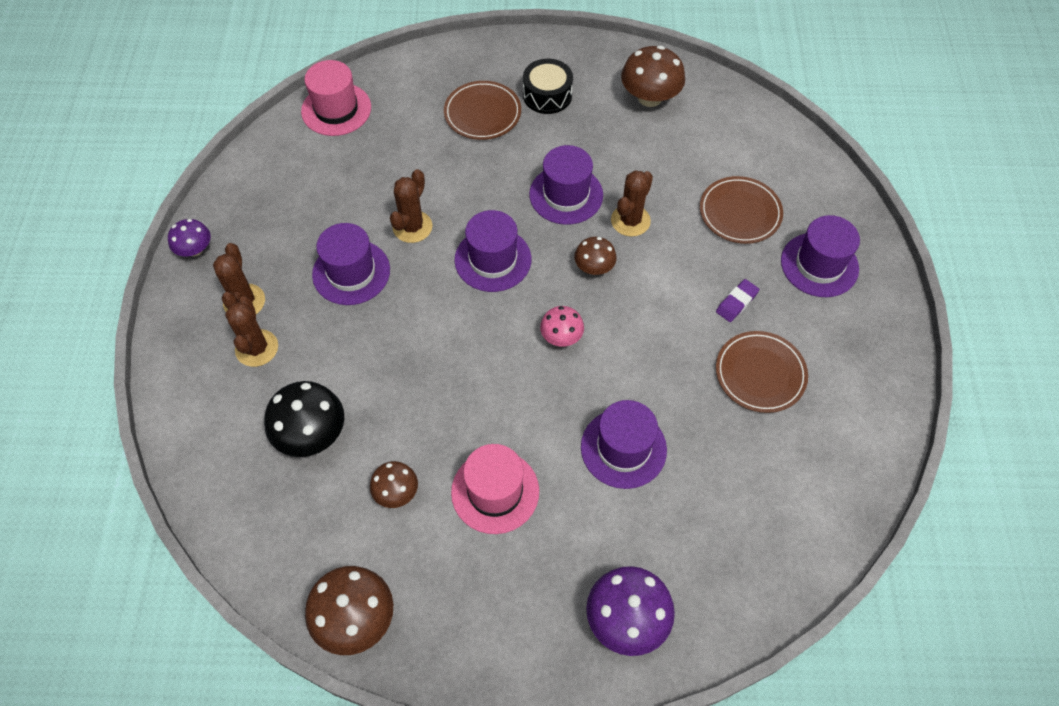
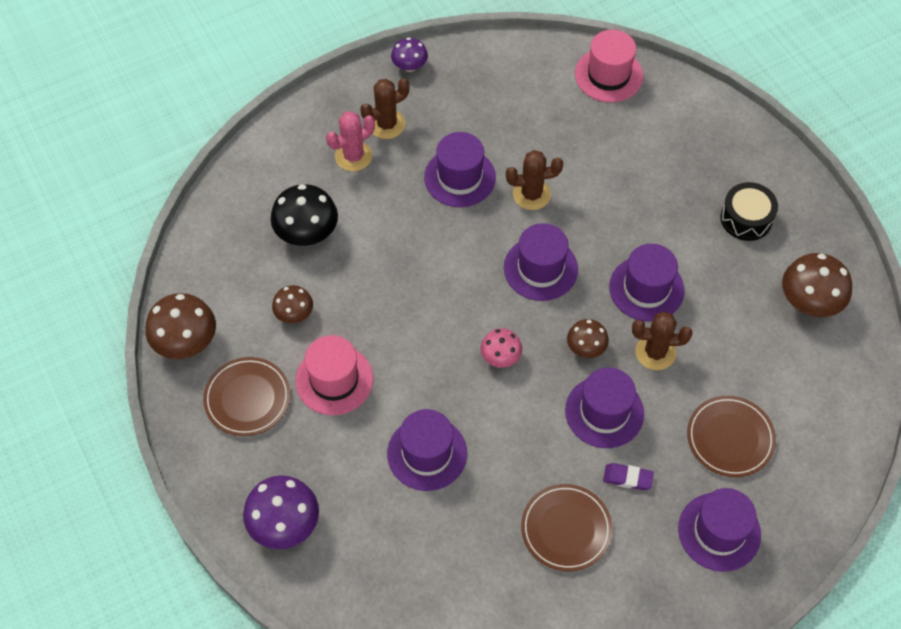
camera: 60 degrees right, 0 degrees up
(257, 348) = (353, 156): brown cactus -> pink cactus
(482, 113) = (686, 180): brown plate -> brown plate (247, 398)
(664, 286) = (604, 412): none -> purple hat

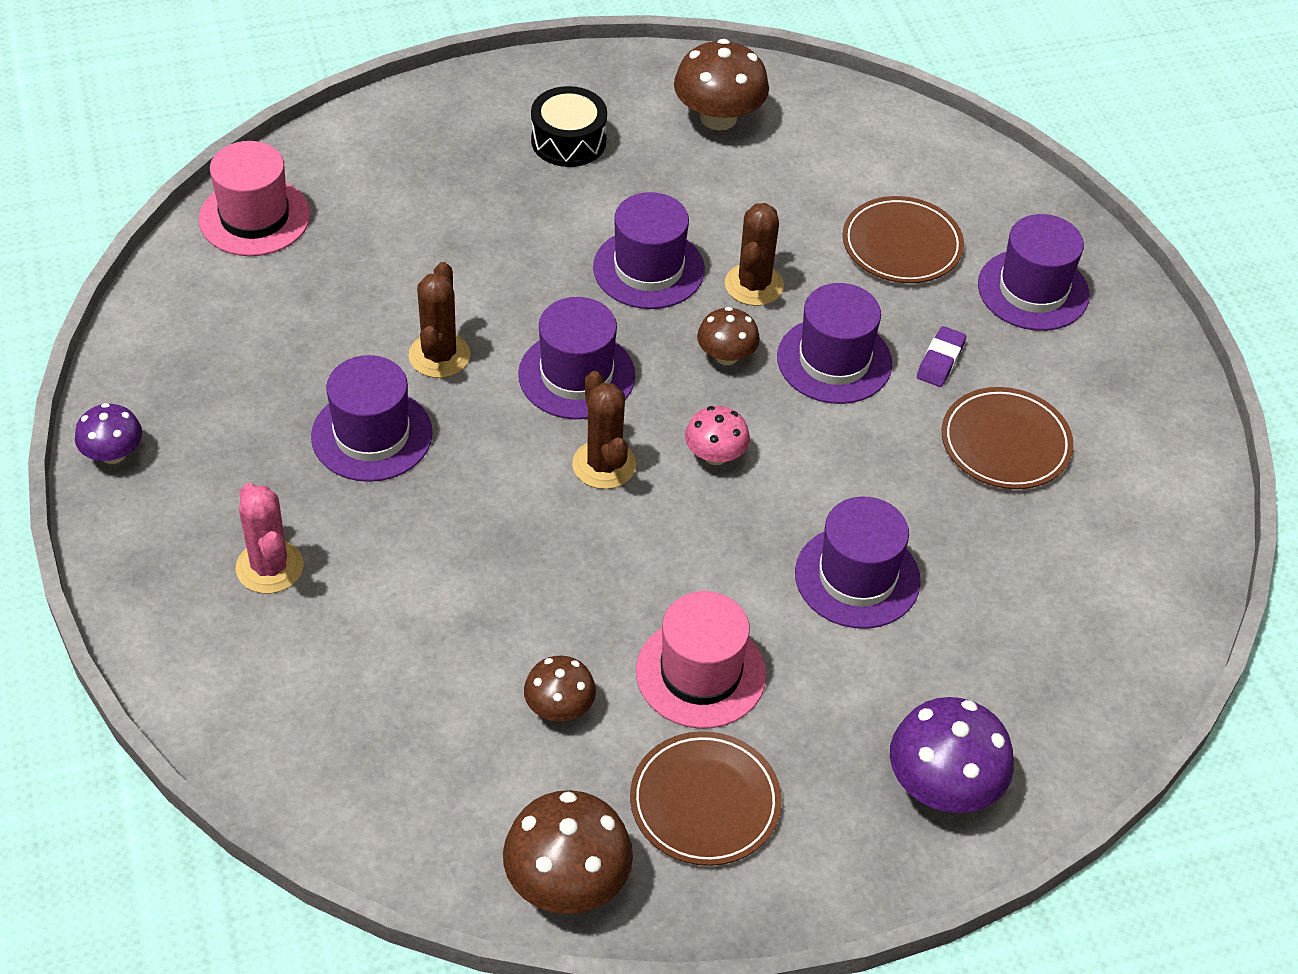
camera: 80 degrees left, 10 degrees down
(307, 232) = (402, 661): black mushroom -> none
(386, 124) = (223, 509): brown cactus -> brown cactus (604, 465)

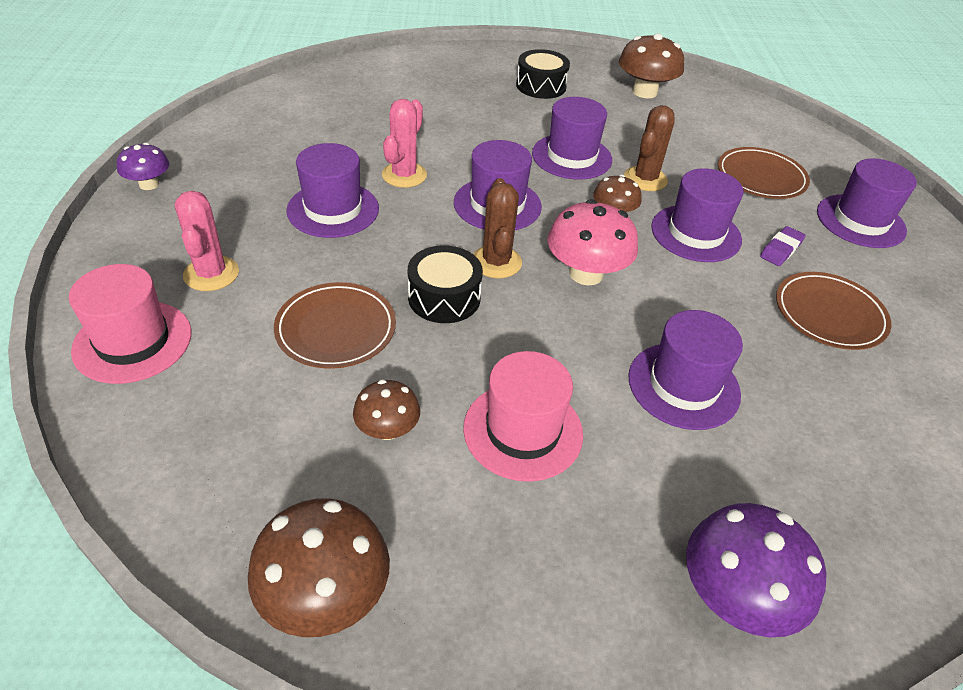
camera: 15 degrees right, 5 degrees down
(254, 217) = (321, 86): pink hat -> pink hat (133, 341)
(439, 355) = (404, 175): brown cactus -> pink cactus
(559, 530) = (444, 297): none -> black drum
(705, 802) = (489, 549): brown plate -> brown plate (336, 329)
(715, 455) = (586, 273): pink mushroom -> pink mushroom, size x1.68

